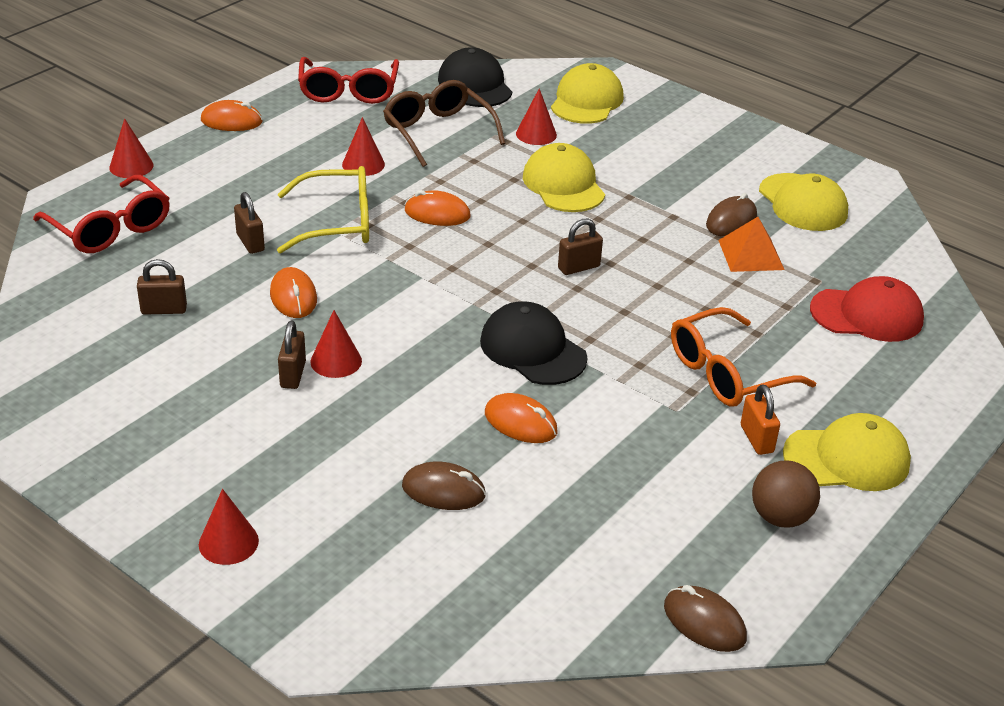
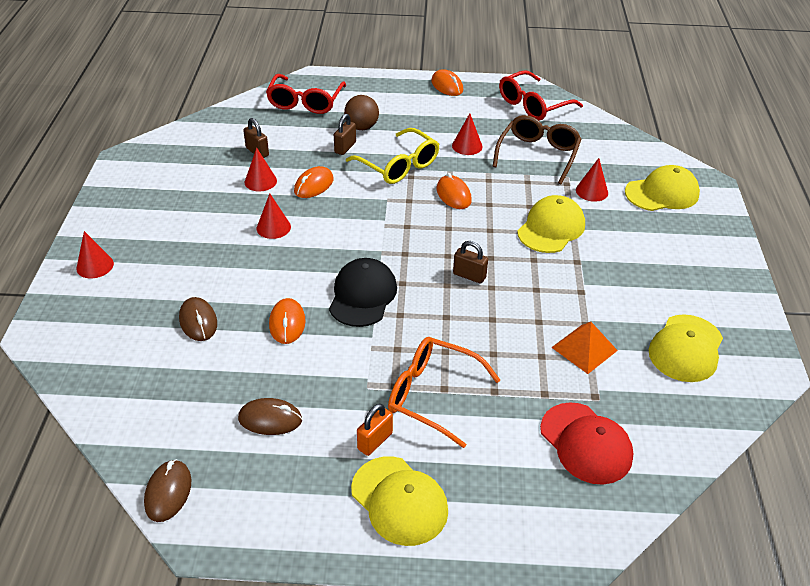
camera: 55 degrees right, 5 degrees up
(131, 166) = (365, 80): red cone -> red cone (260, 181)
(293, 374) = (247, 219): brown padlock -> none
(475, 85) = (610, 143): black cap -> none
(731, 221) = (612, 321): brown mouse -> brown mouse (270, 419)
(780, 517) = (302, 489): brown ball -> brown ball (361, 127)

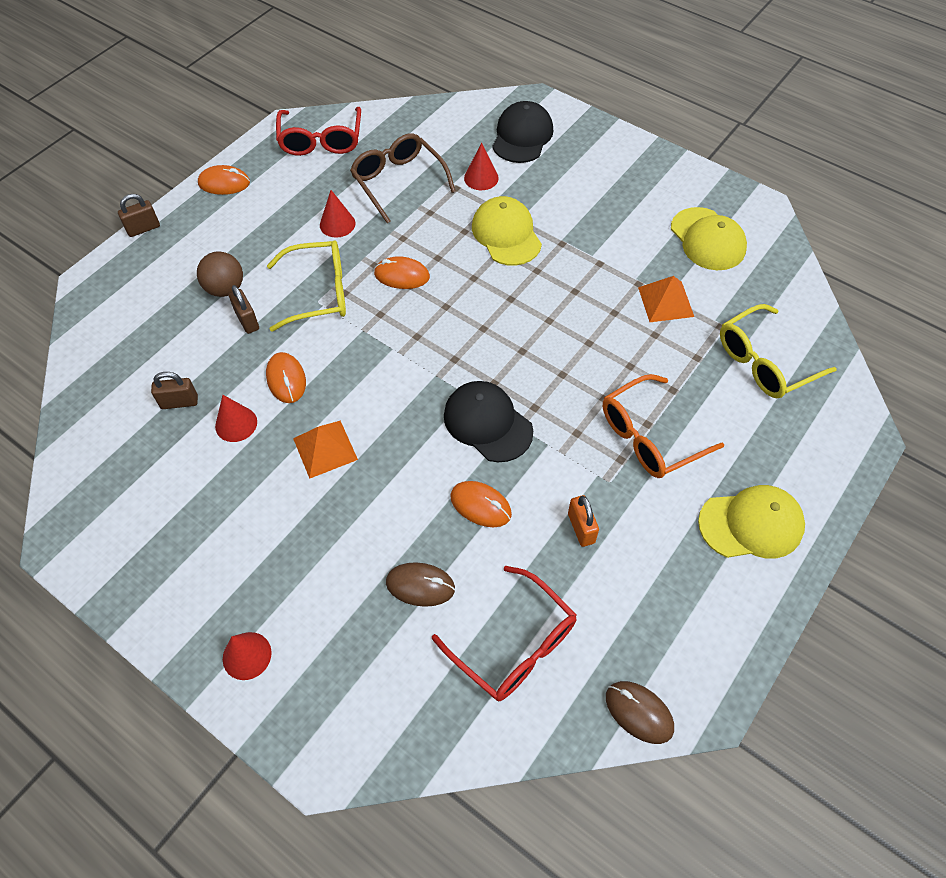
camera: 55 degrees left, 15 degrees up
(270, 419) = (599, 580): brown mouse -> none
(273, 227) = (325, 448): red cone -> orange pyramid
(305, 102) = (130, 314): red glasses -> red glasses (514, 645)
(375, 441) = (676, 508): orange padlock -> orange padlock (581, 528)
(469, 276) = (522, 327): brown padlock -> brown padlock (143, 228)
(586, 443) = (764, 362): red cap -> yellow glasses
(662, 193) = (522, 136): yellow cap -> black cap

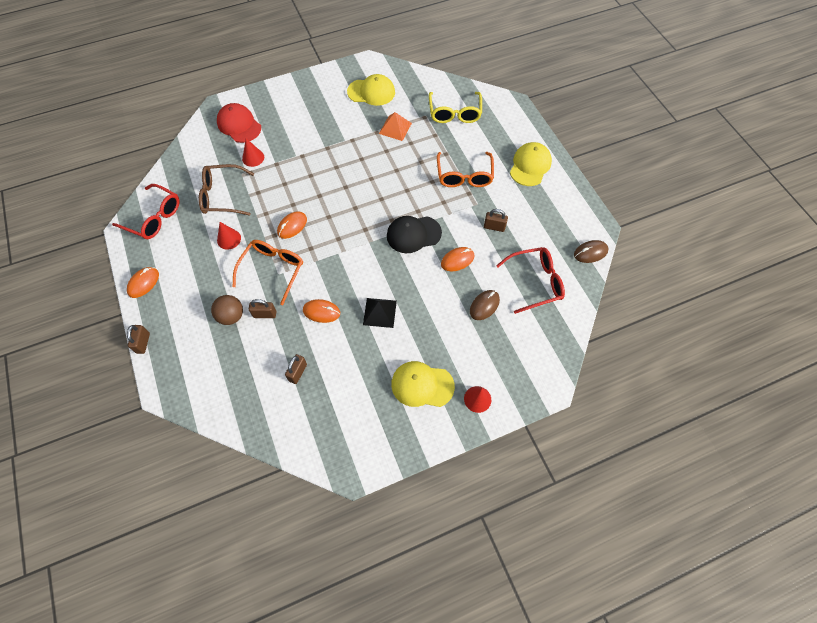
camera: 60 degrees left, 5 degrees up
(236, 424) = (334, 349): red cone -> none
(319, 293) = (273, 270): yellow glasses -> orange glasses
(325, 448) = (379, 312): orange pyramid -> black pyramid
(506, 234) = (302, 167): yellow cap -> yellow cap (422, 385)
(522, 136) = (239, 125): black cap -> red cap
(581, 528) = (494, 227): orange padlock -> brown padlock

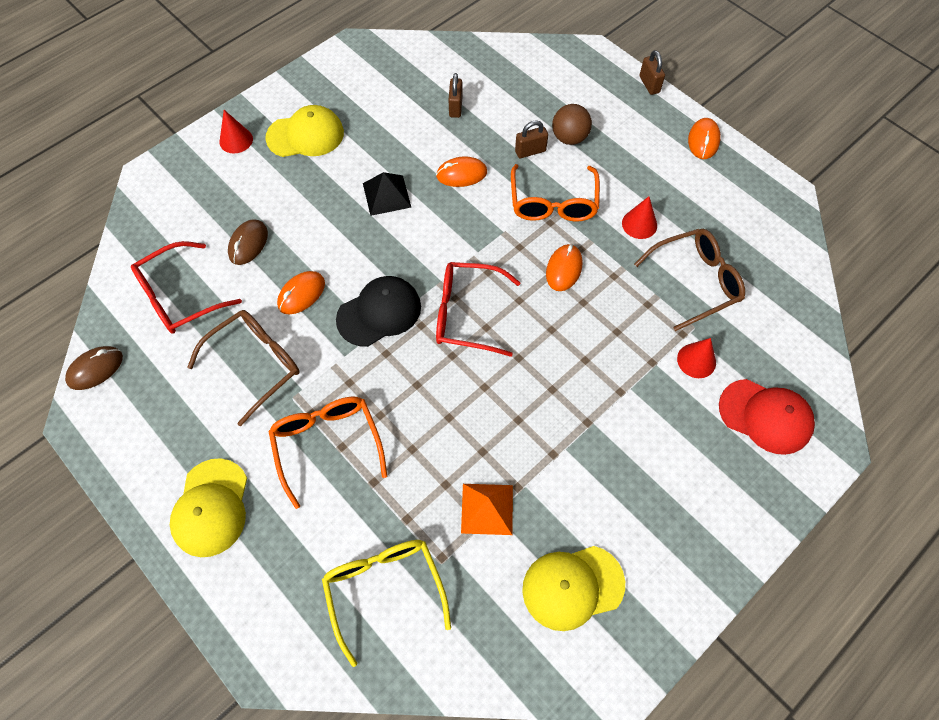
camera: 160 degrees right, 0 degrees up
(154, 218) = (762, 220): red glasses -> red glasses (466, 314)
(494, 227) = (256, 364): brown padlock -> brown glasses

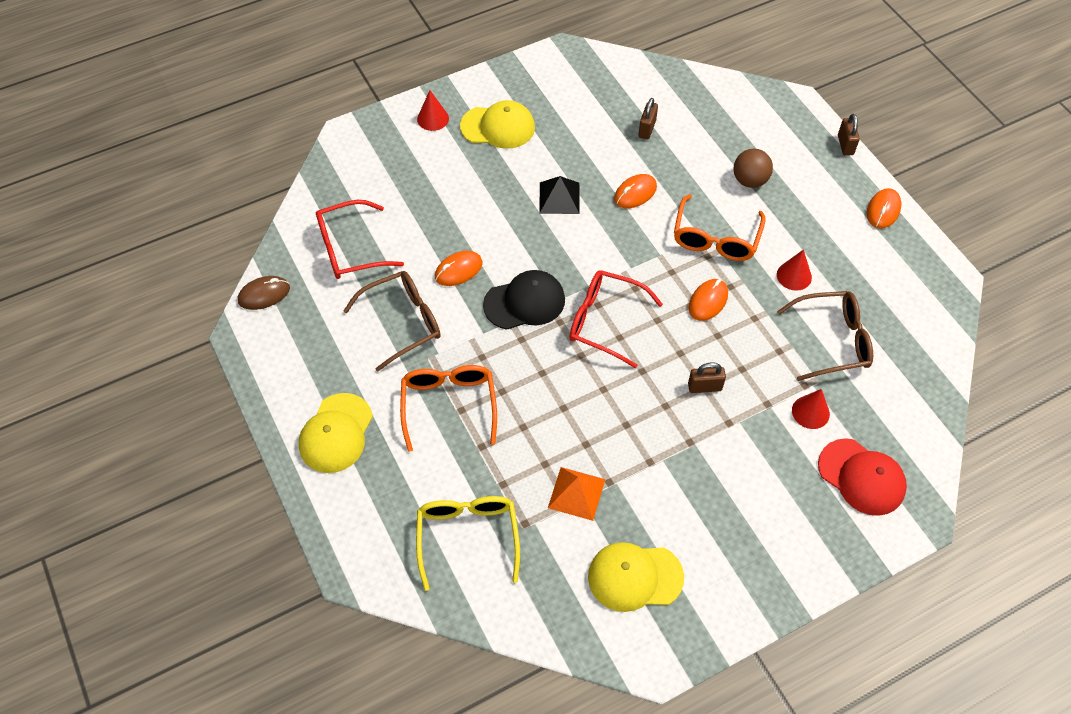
camera: 15 degrees right, 5 degrees down
(248, 244) = (422, 215): brown mouse -> none
(461, 174) = (635, 193): orange mouse -> orange mouse turned 45 degrees counterclockwise
(530, 151) = (707, 185): brown padlock -> brown padlock (704, 387)

